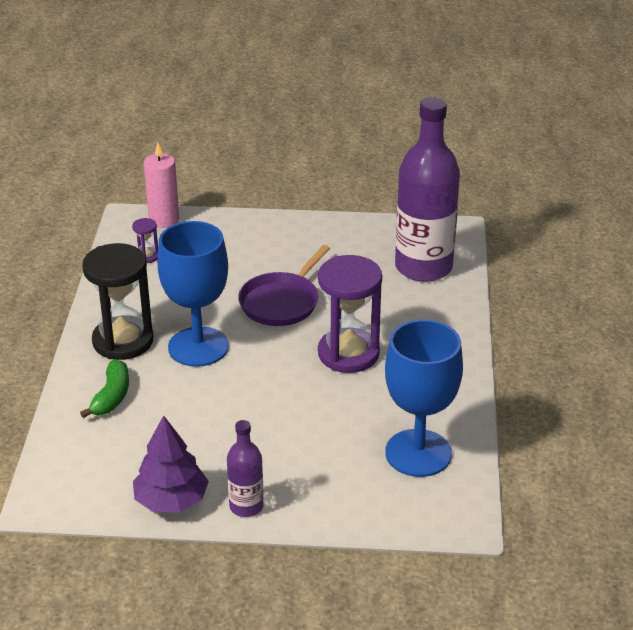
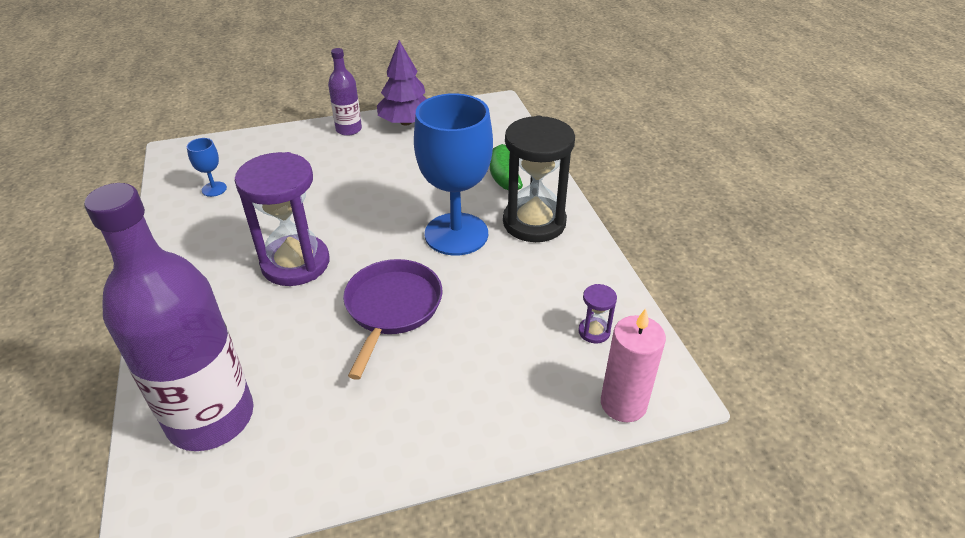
camera: 160 degrees right, 5 degrees up
(418, 453) = (214, 189): blue goblet -> blue goblet, size x0.41

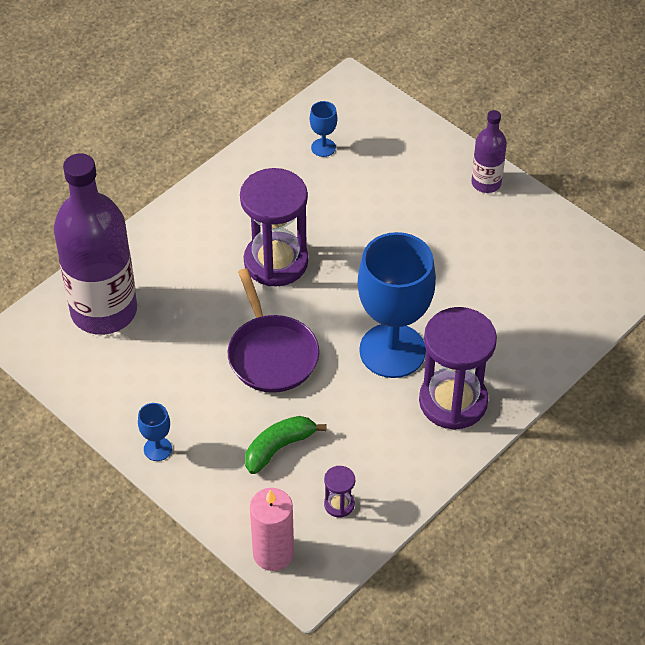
camera: 60 degrees right, 10 degrees up
(392, 308) = (271, 354): purple pan -> purple pan turned 90 degrees clockwise
(406, 122) = (537, 219): purple tree -> none
(430, 447) = (157, 449): none -> blue goblet
(503, 175) = (510, 344): green banana -> green banana (278, 448)
(534, 222) = (453, 401): black hourglass -> purple hourglass

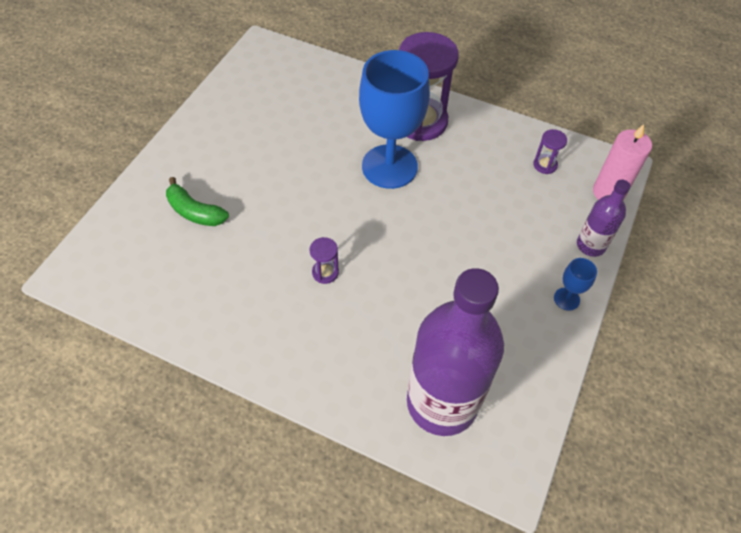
camera: 110 degrees left, 5 degrees up
(271, 354) = (430, 246): purple pan -> none
(276, 262) = (325, 272): purple hourglass -> purple hourglass, size x0.42
(278, 448) = (518, 214): green banana -> green banana (195, 212)
(323, 147) = (164, 275): blue goblet -> none
(486, 183) = (184, 145): purple bottle -> purple bottle (590, 245)

